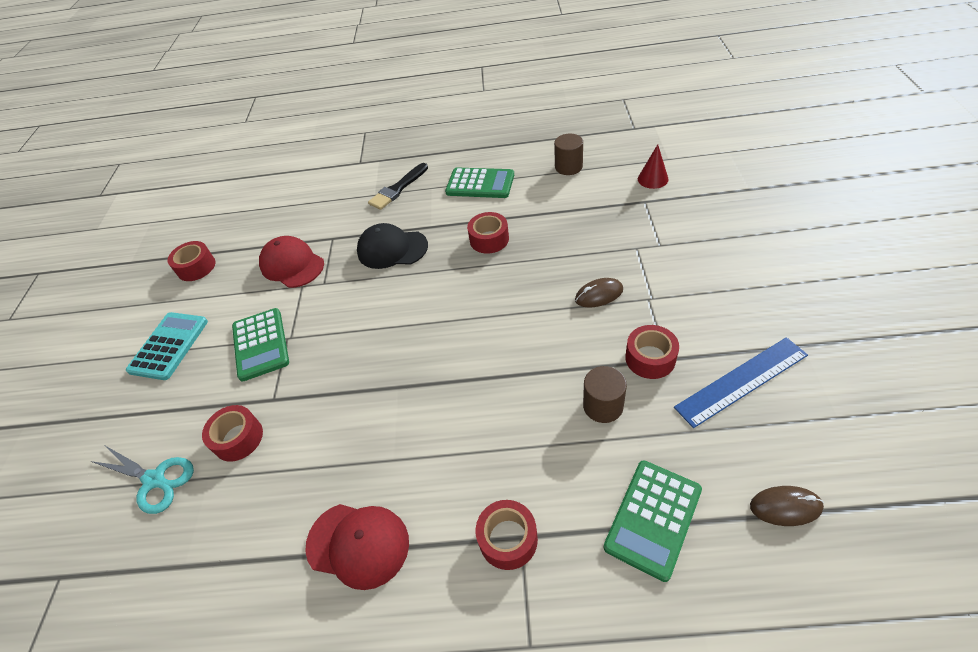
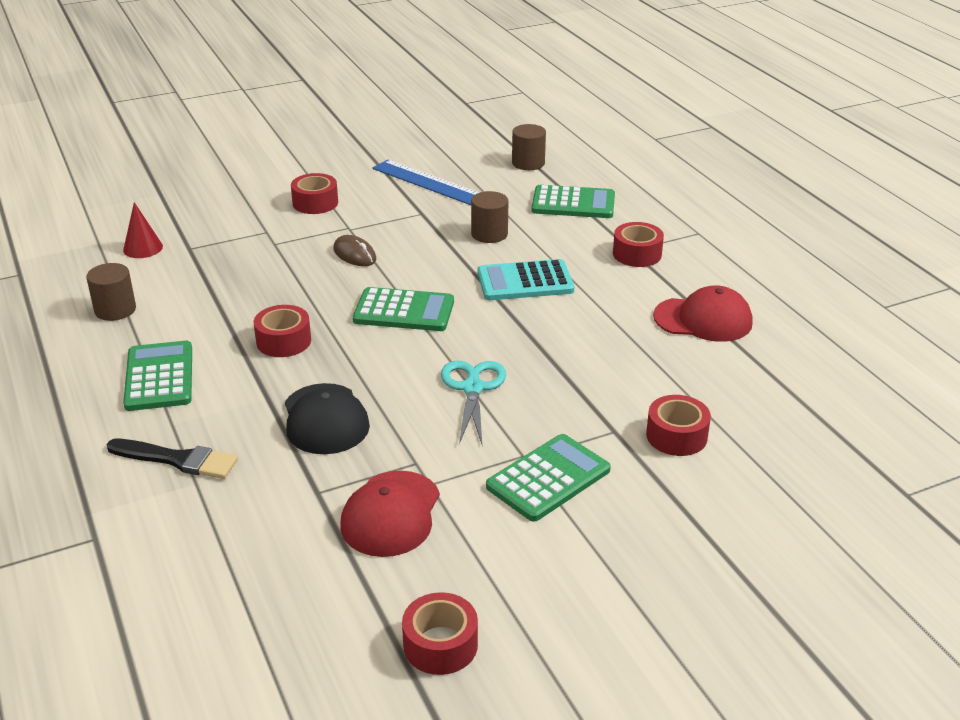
camera: 120 degrees left, 15 degrees down
(155, 480) = (769, 478): turquoise scissors -> turquoise scissors (473, 388)
(169, 346) = (607, 579): turquoise calculator -> turquoise calculator (525, 282)
(358, 544) = (703, 319): red cap -> red cap turned 105 degrees clockwise
(494, 310) = (404, 311): none -> green calculator
(650, 358) = (425, 220): red tape -> red tape (315, 203)
(785, 507) = (528, 163): brown mouse -> brown cylinder

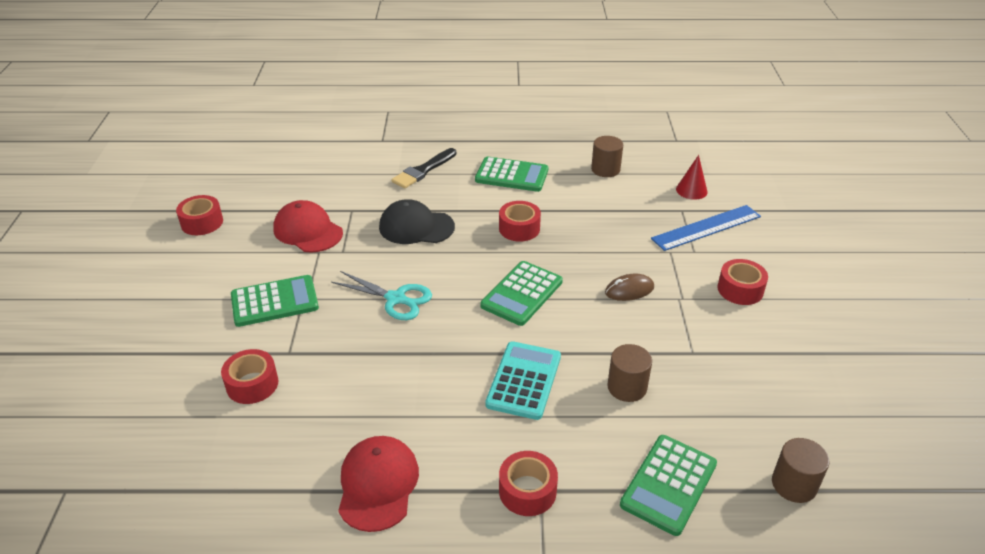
camera: 115 degrees right, 5 degrees up
(428, 182) = (763, 378): blue ruler -> blue ruler (706, 228)
(548, 478) = (274, 302): green calculator -> green calculator turned 90 degrees counterclockwise
(703, 319) = (378, 484): red cap -> red cap turned 150 degrees clockwise

